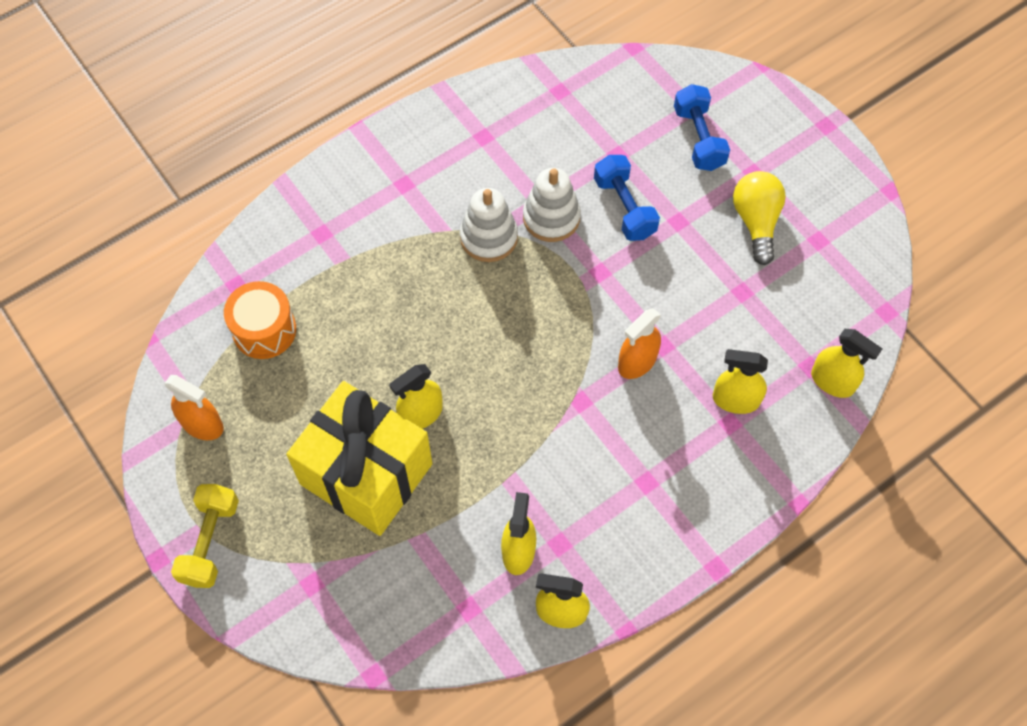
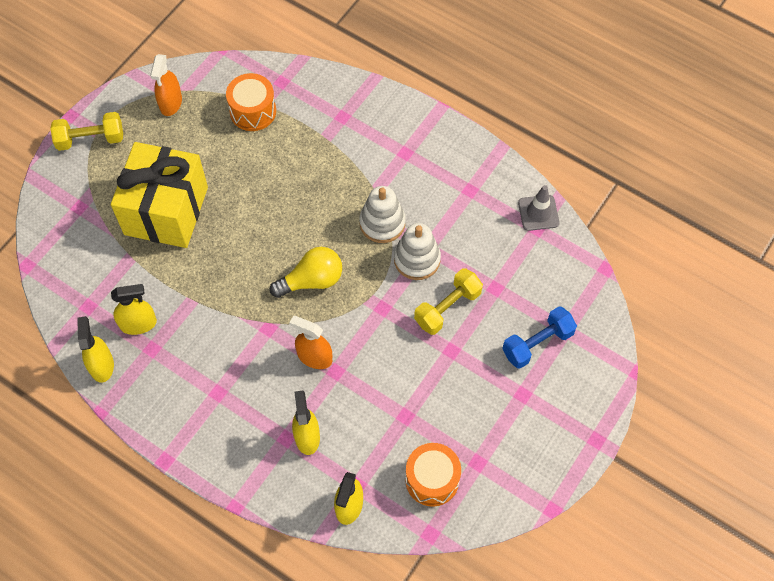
camera: 70 degrees right, 0 degrees up
(421, 414) = (222, 228): yellow spray bottle -> none
(541, 82) = (538, 213): none -> grey traffic cone
(624, 207) = (447, 308): blue dumbbell -> yellow dumbbell
(756, 222) = (475, 409): yellow light bulb -> yellow light bulb (311, 280)
(825, 290) = (432, 479): none -> orange drum

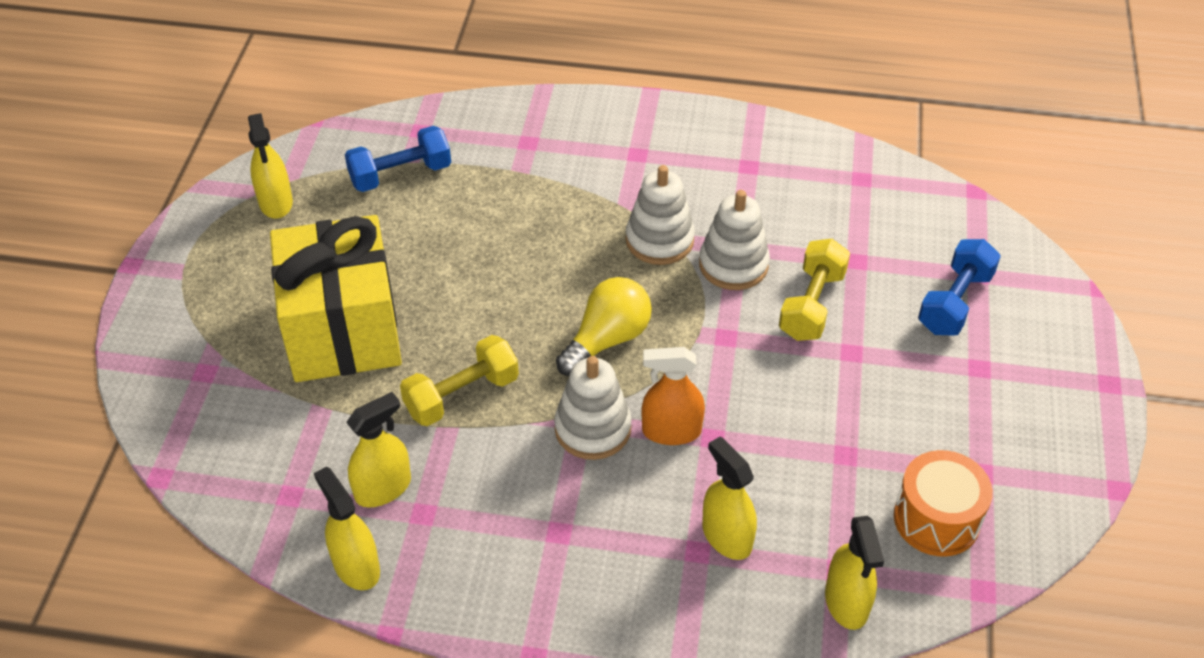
camera: 25 degrees left, 15 degrees down
(90, 139) = (177, 283): yellow dumbbell -> yellow dumbbell (462, 395)
(171, 103) = (276, 202): orange spray bottle -> yellow spray bottle
(253, 111) = (400, 175): orange drum -> blue dumbbell
(271, 336) = (593, 429): none -> white stacking toy
(538, 213) = (851, 161): grey traffic cone -> none

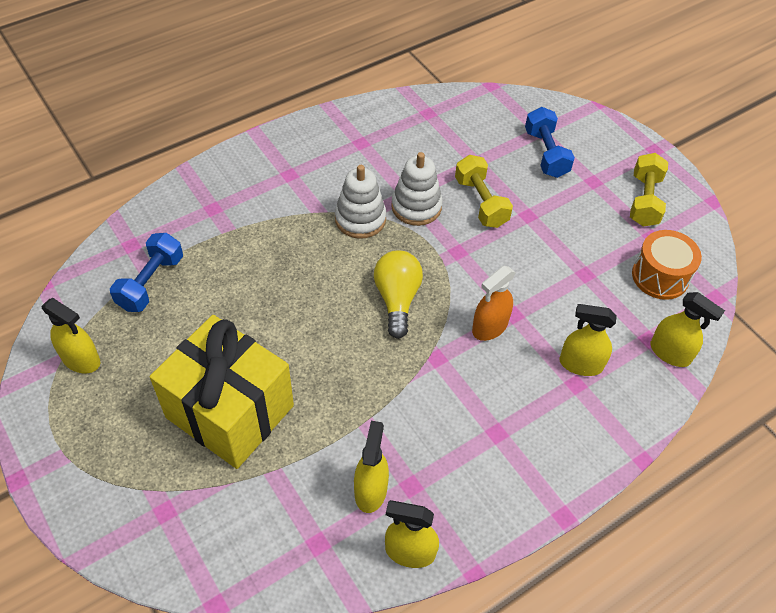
camera: 45 degrees left, 5 degrees up
(462, 395) = (352, 396): yellow dumbbell -> yellow dumbbell (644, 200)
(593, 429) = (448, 358): white stacking toy -> none

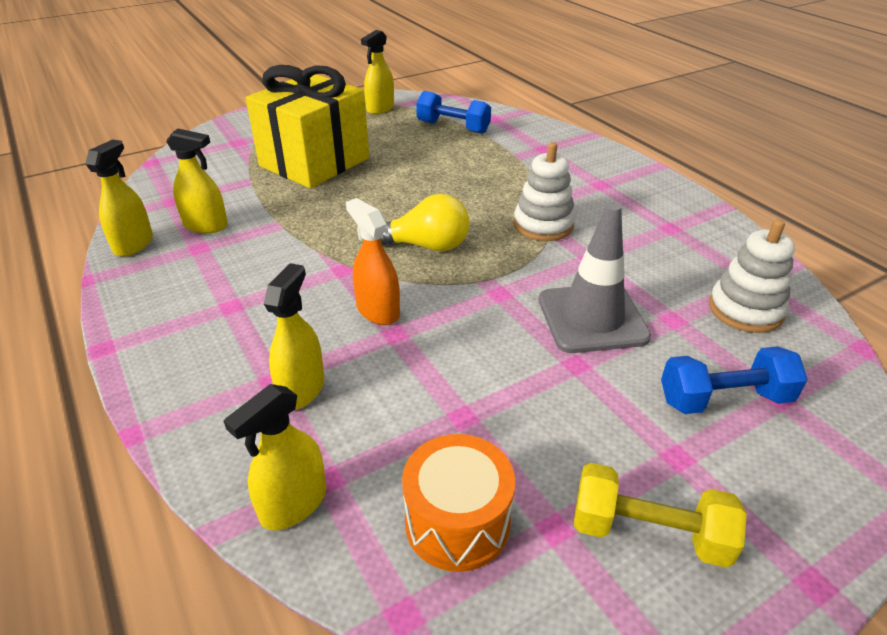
camera: 95 degrees right, 15 degrees down
(416, 207) = (571, 264): white stacking toy -> white stacking toy (745, 310)
(481, 202) = (592, 318): yellow dumbbell -> grey traffic cone

